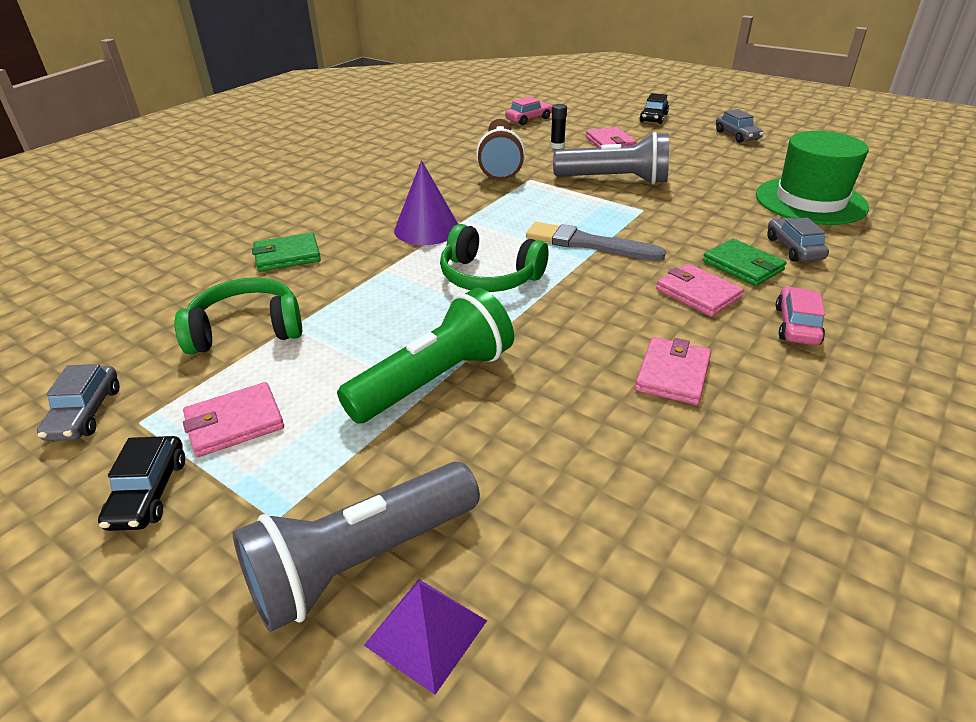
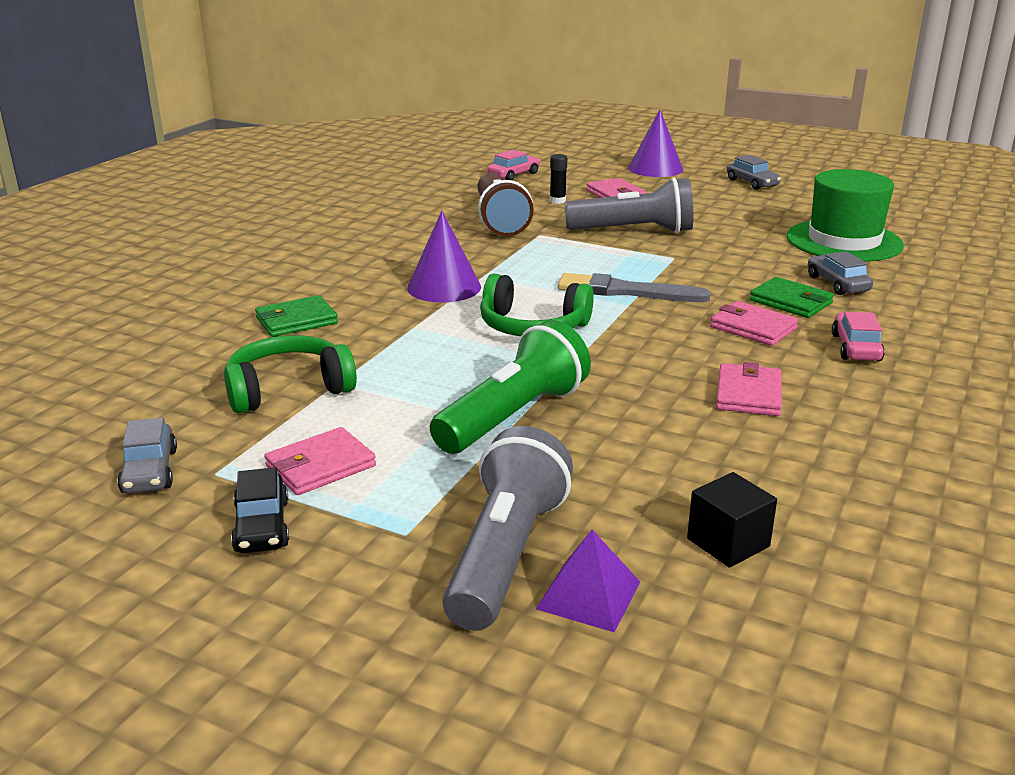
camera: 10 degrees left, 10 degrees down
(361, 561) = (505, 554): grey flashlight -> grey flashlight turned 150 degrees clockwise
(598, 574) = (728, 542): none -> black cube
(653, 118) = (655, 168): black car -> purple cone

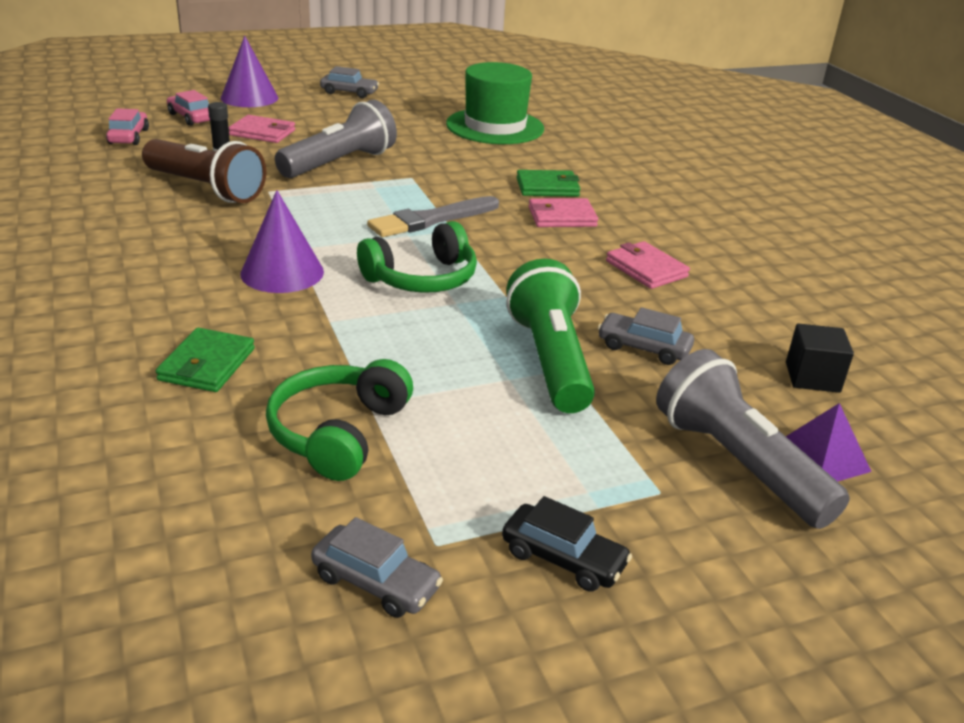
camera: 50 degrees left, 5 degrees up
(320, 466) = (503, 481): pink wallet -> none
(837, 284) = (549, 163): grey car -> grey car (643, 348)
(856, 348) = (639, 208): pink car -> pink car (191, 117)

